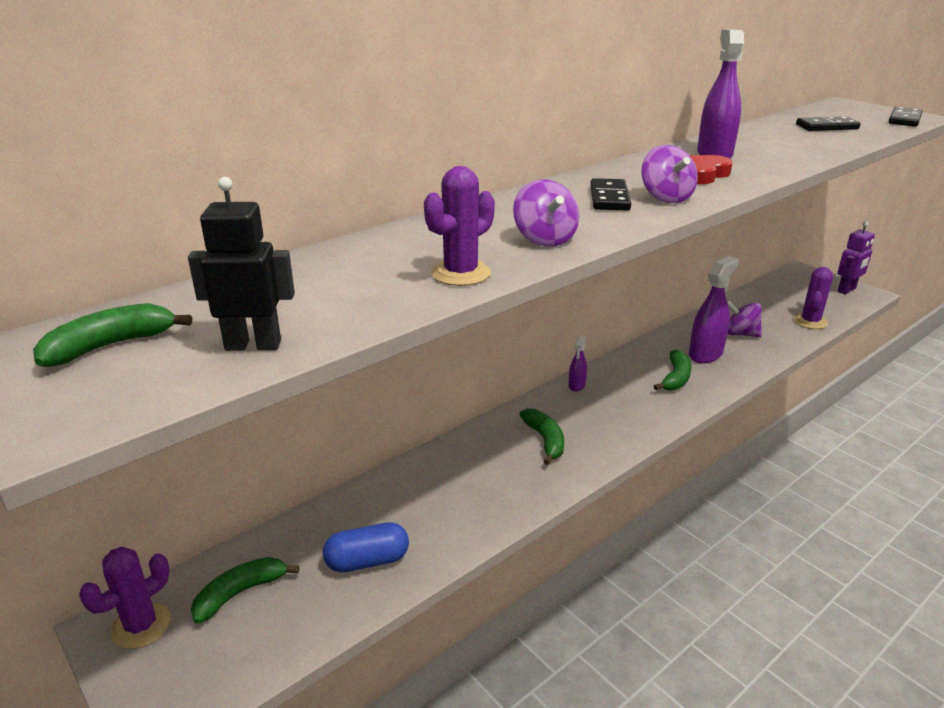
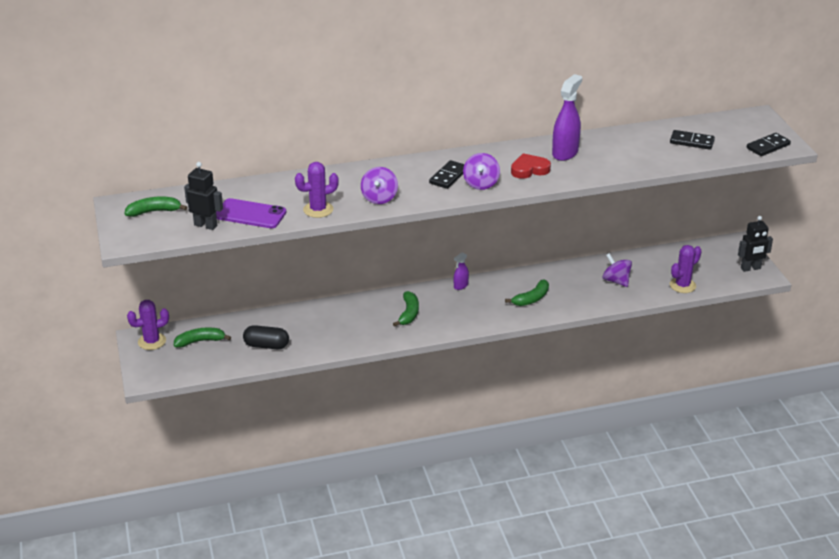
camera: 25 degrees right, 5 degrees up
(336, 306) = (250, 214): none -> purple phone
(367, 561) = (266, 345): blue capsule -> black capsule
(705, 354) = (572, 288): purple spray bottle -> none
(847, 290) = (750, 268): purple robot -> black robot

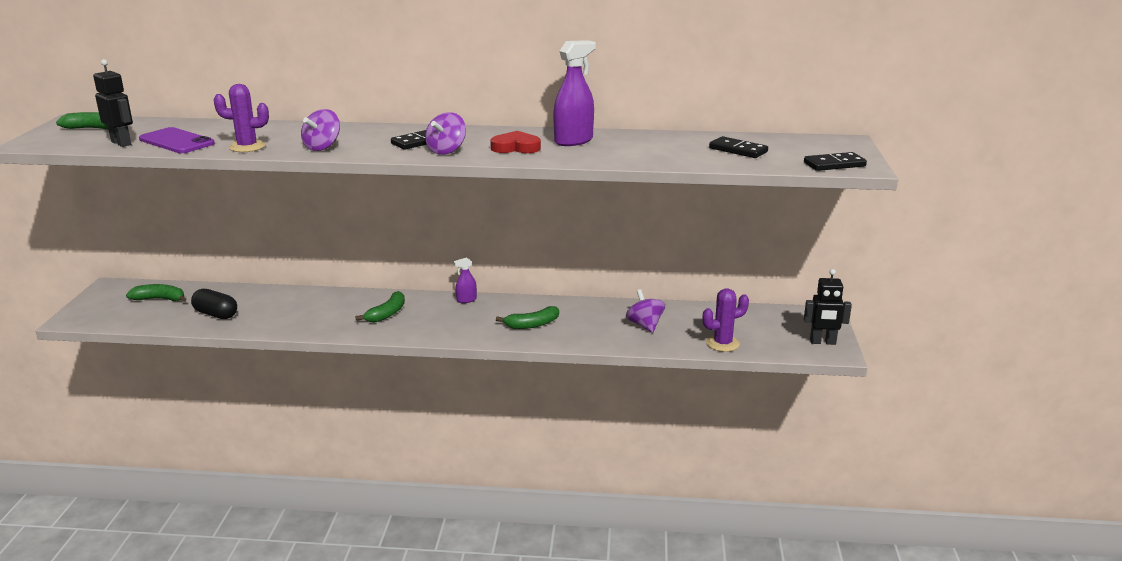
camera: 20 degrees right, 10 degrees down
(152, 341) = (117, 291): purple cactus -> none

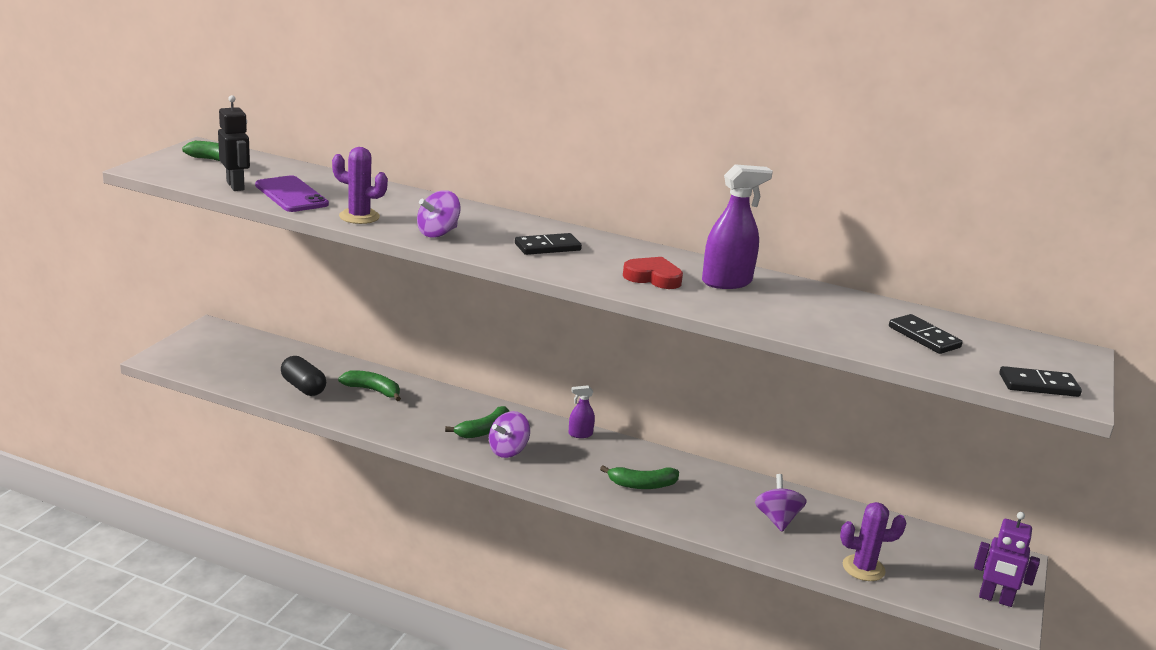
camera: 15 degrees right, 0 degrees up
(159, 299) = (254, 355): green banana -> green banana (372, 390)
(446, 151) = (571, 266): purple spinning top -> purple spinning top (508, 451)
(822, 342) = (995, 599): black robot -> purple robot

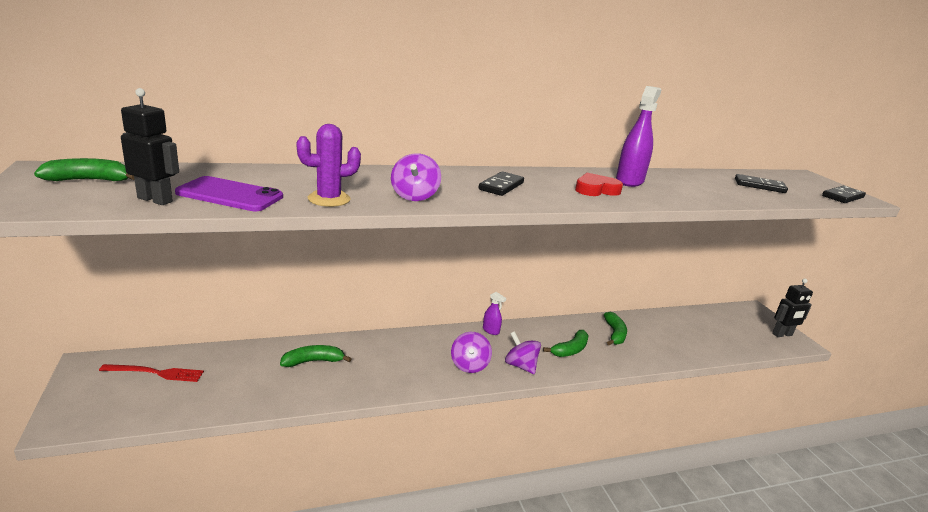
camera: 40 degrees left, 0 degrees up
(248, 351) = (155, 373): none -> red fork
(303, 387) = (251, 385): black capsule -> none
(484, 430) = (434, 357): green banana -> green banana (614, 334)
(580, 434) = (491, 330): purple spray bottle -> purple spray bottle turned 90 degrees counterclockwise
(777, 519) = (654, 337): purple spinning top -> purple spinning top (520, 366)
(863, 568) = (724, 347): purple cactus -> none
(995, 599) = (782, 334): purple robot -> black robot

